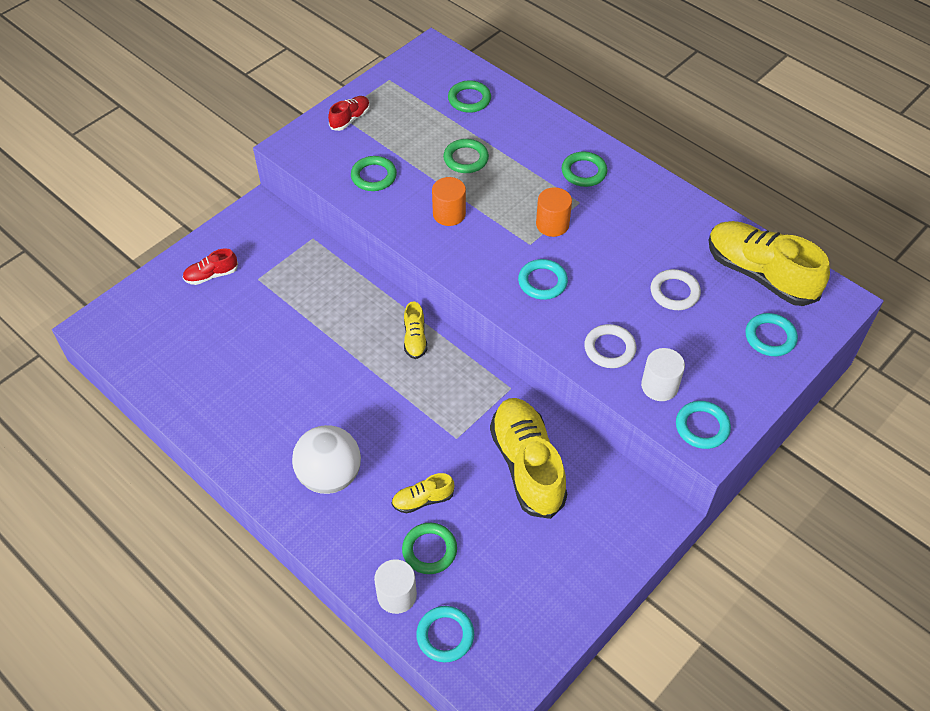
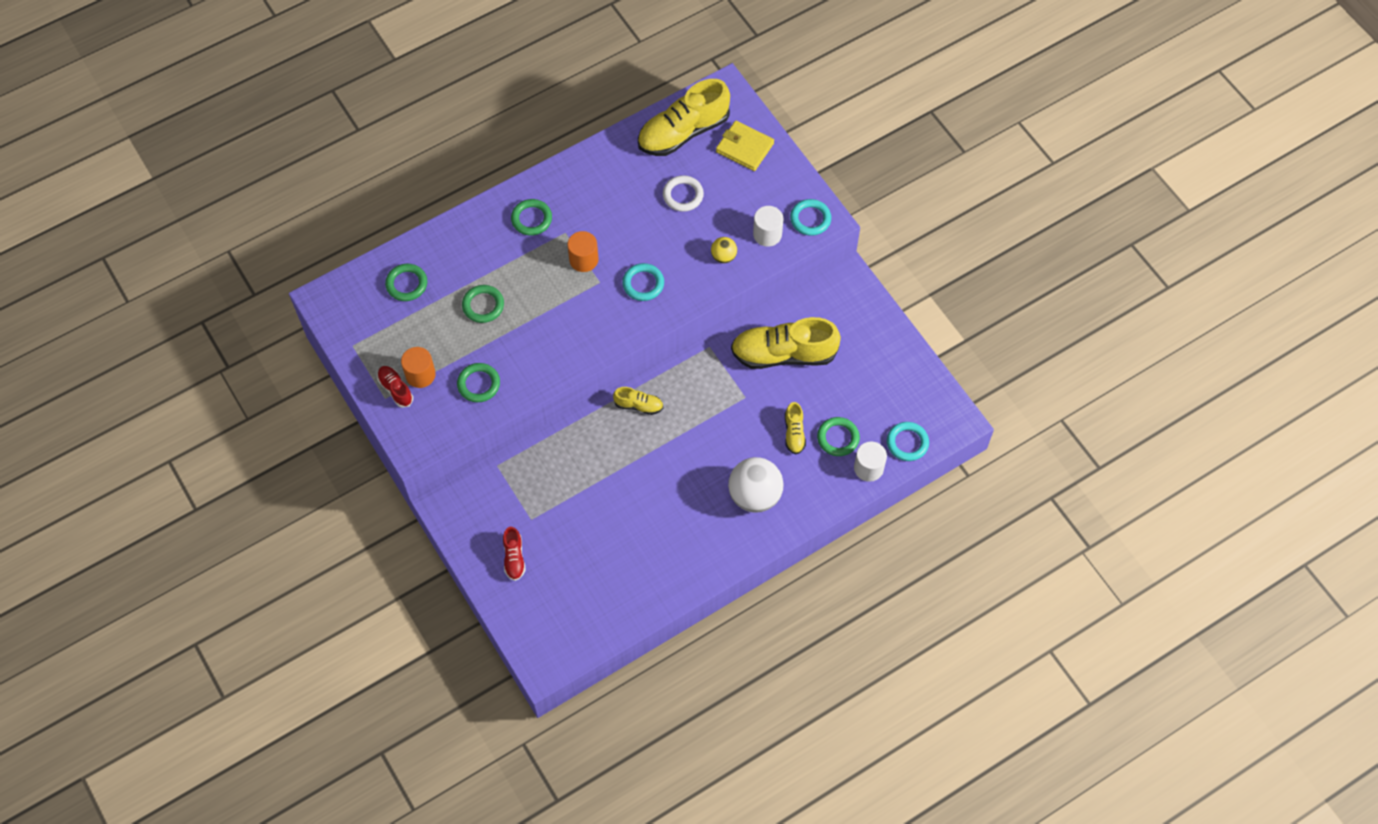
camera: 75 degrees left, 10 degrees up
(449, 214) = (545, 334): orange cylinder -> orange cylinder (420, 374)
(609, 349) = (723, 256): white ring -> yellow ball
(770, 337) = (744, 147): turquoise ring -> yellow wallet

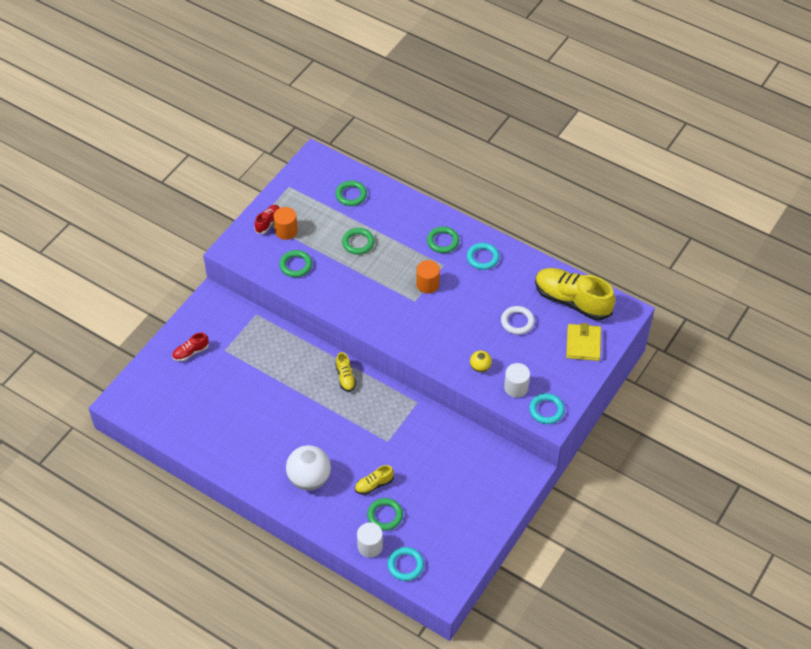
camera: 65 degrees right, 10 degrees down
(643, 284) = (428, 327): turquoise ring -> turquoise ring (482, 258)
(783, 354) = (437, 452): yellow shoe -> none

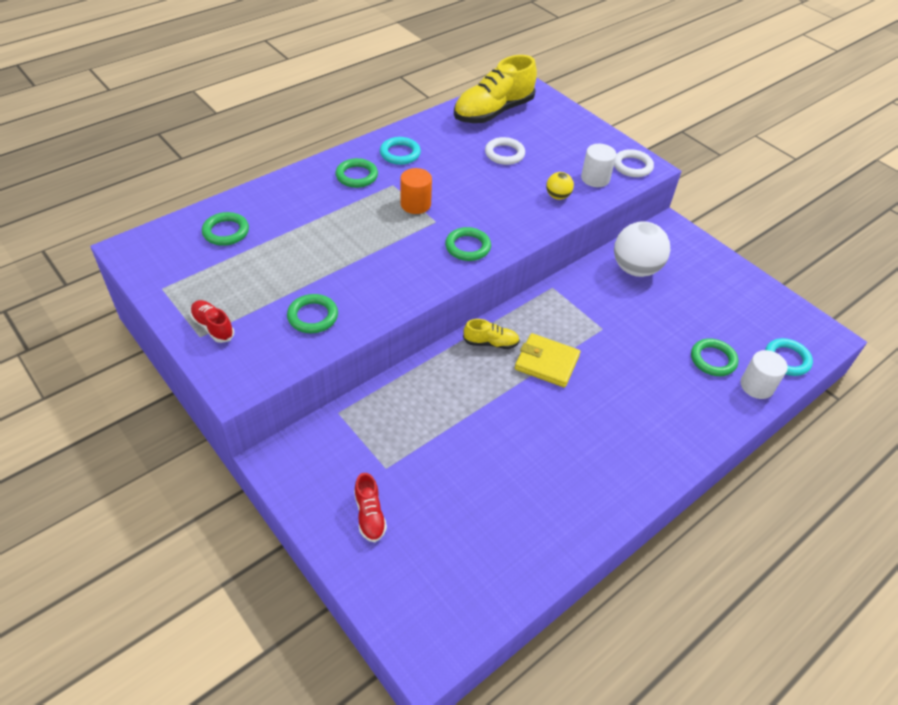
camera: 75 degrees left, 5 degrees down
(286, 231) = (243, 311): orange cylinder -> none
(309, 478) = (643, 422): white ball -> white ball (635, 269)
(358, 243) = (312, 246): green ring -> green ring (467, 247)
(374, 484) = (665, 358): yellow shoe -> none
(546, 410) = (632, 166): turquoise ring -> white ring
(583, 344) = (553, 120): yellow wallet -> yellow wallet (546, 362)

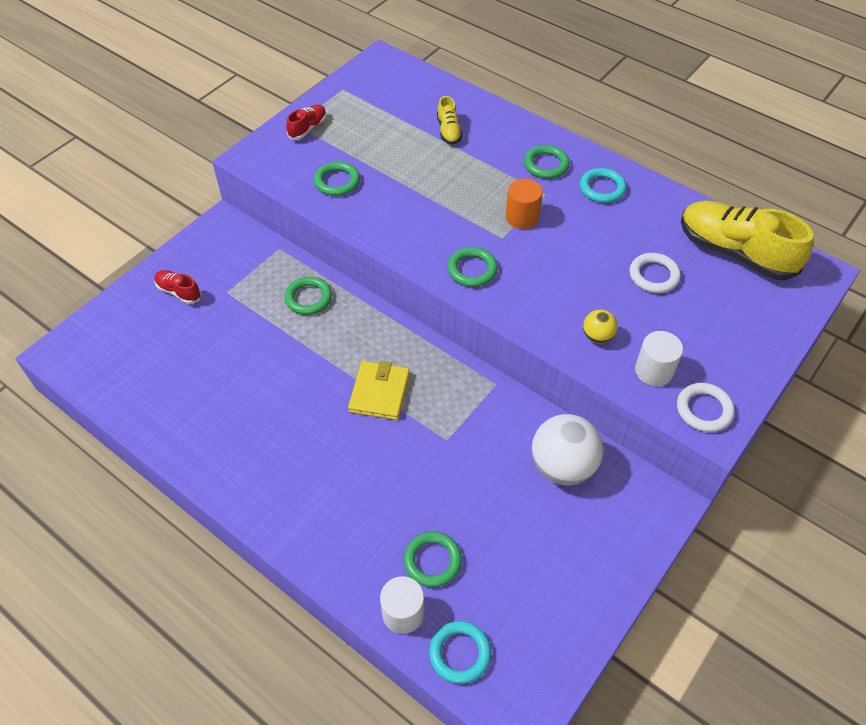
camera: 80 degrees right, 5 degrees up
(226, 232) = (424, 103): green ring -> green ring (308, 298)
(370, 515) = (179, 292): red shoe -> red shoe turned 60 degrees clockwise
(490, 343) = (393, 341): yellow shoe -> yellow shoe (448, 131)

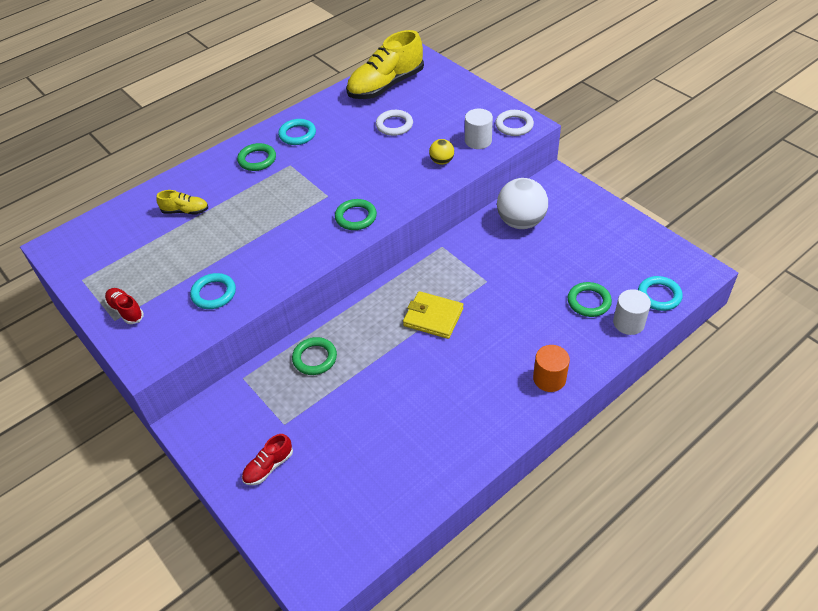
camera: 75 degrees left, 5 degrees down
(337, 182) = (214, 293): green ring -> turquoise ring
(522, 217) = (310, 181): orange cylinder -> orange cylinder (549, 379)

